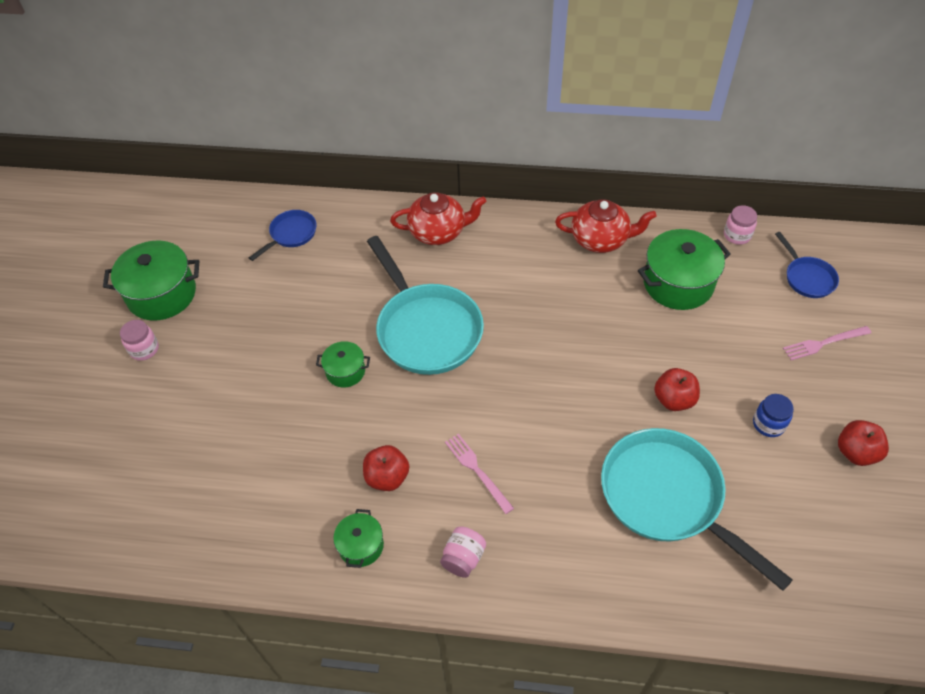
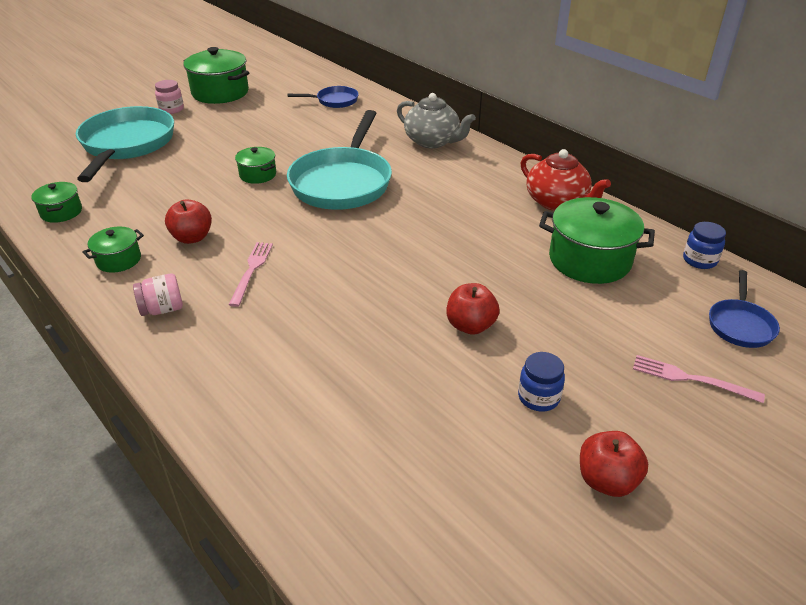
camera: 40 degrees right, 15 degrees down
(231, 542) = (61, 212): none -> green pot
(438, 232) = (432, 141): red teapot -> grey teapot
(668, 498) = (364, 382): turquoise pan -> turquoise pan (126, 145)
(737, 235) = (699, 260): pink jar -> blue jar

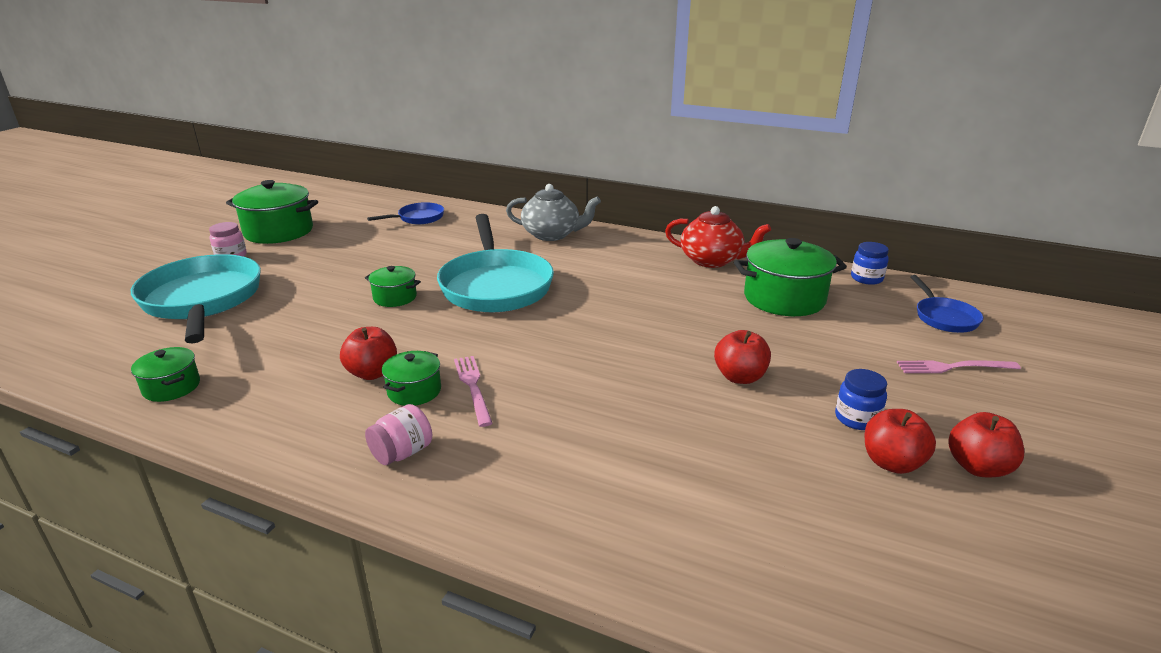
camera: 25 degrees left, 10 degrees down
(118, 260) = (298, 418): green pot -> green pot (414, 391)
(528, 447) = (892, 463): none -> red apple

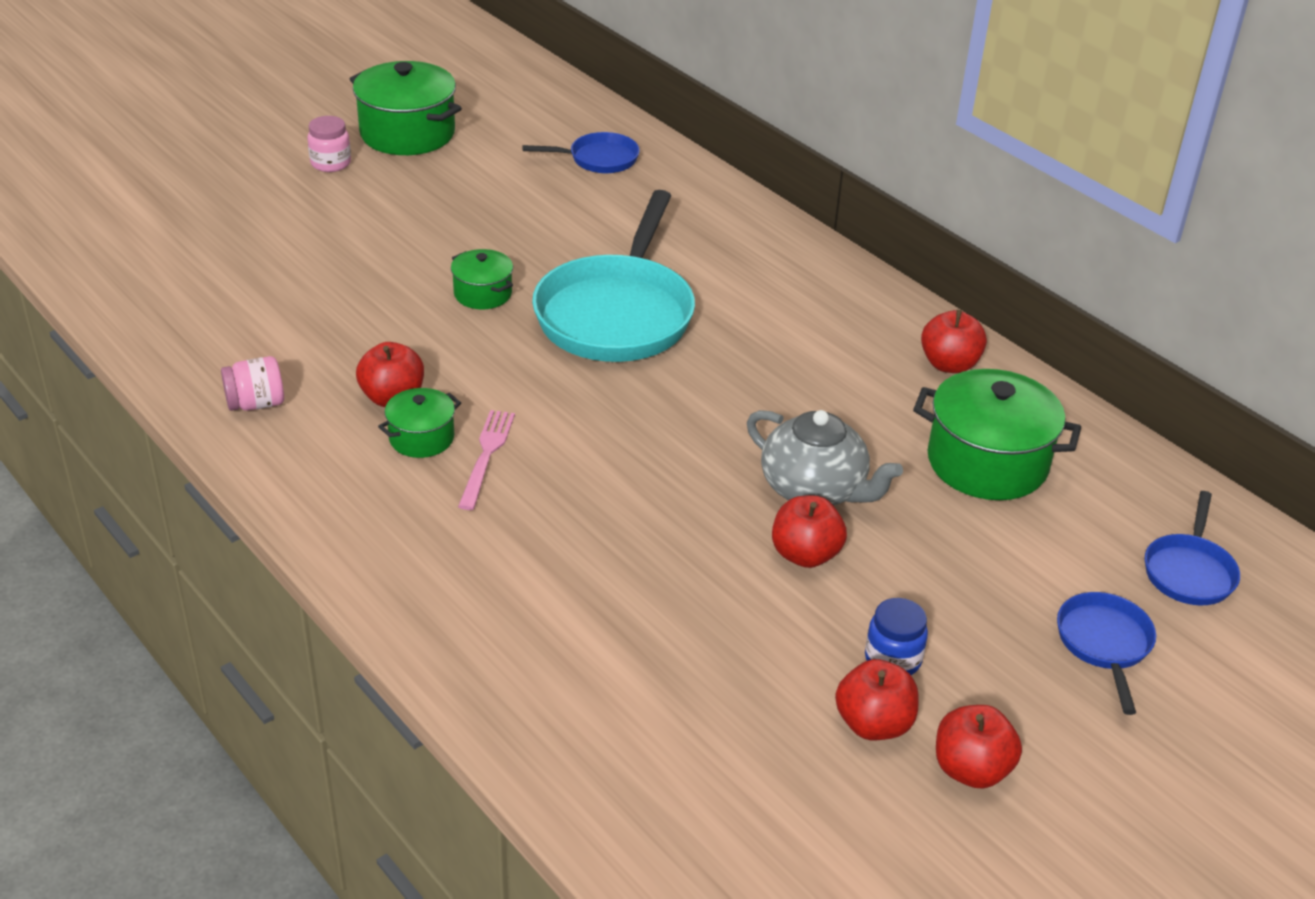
camera: 25 degrees right, 10 degrees up
(171, 387) = (187, 345): green pot -> none
(202, 301) = (267, 229): turquoise pan -> none
(402, 453) = (363, 509): pink jar -> pink jar (256, 404)
(552, 234) = (760, 246): grey teapot -> grey teapot (814, 489)
(712, 260) = (949, 364): red teapot -> red apple
(866, 278) = (1150, 471): blue jar -> none
(953, 367) = (1104, 644): pink fork -> blue pan

